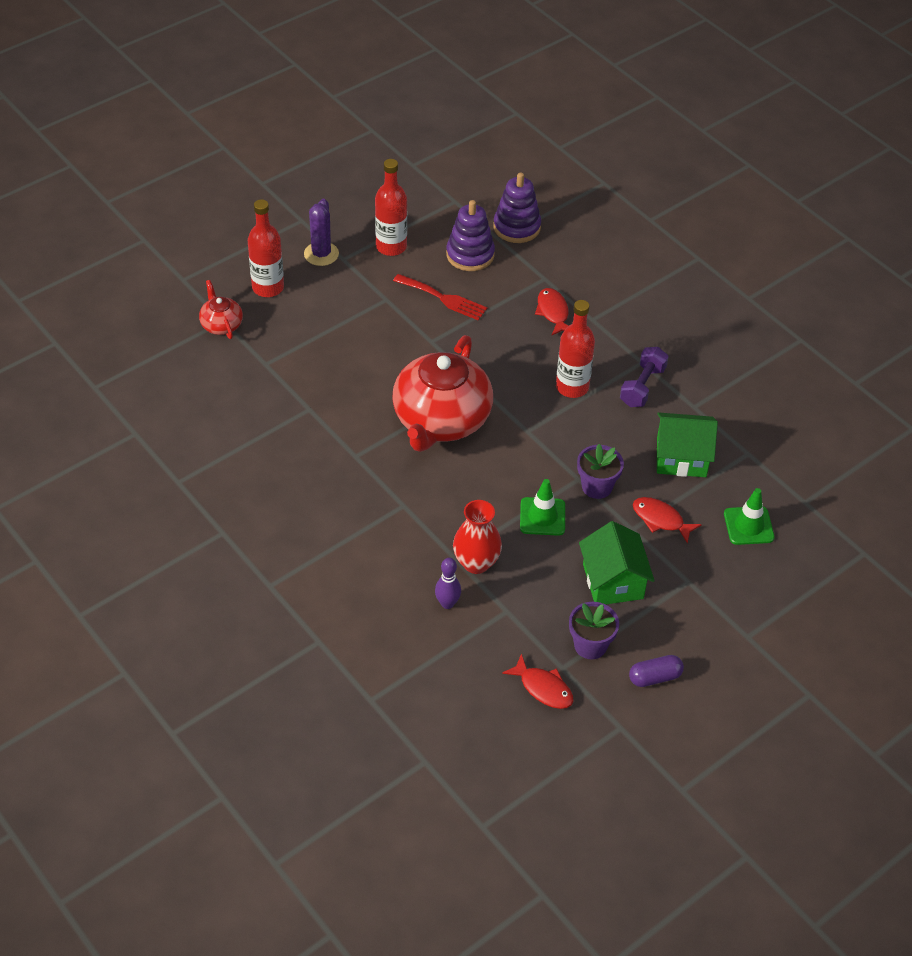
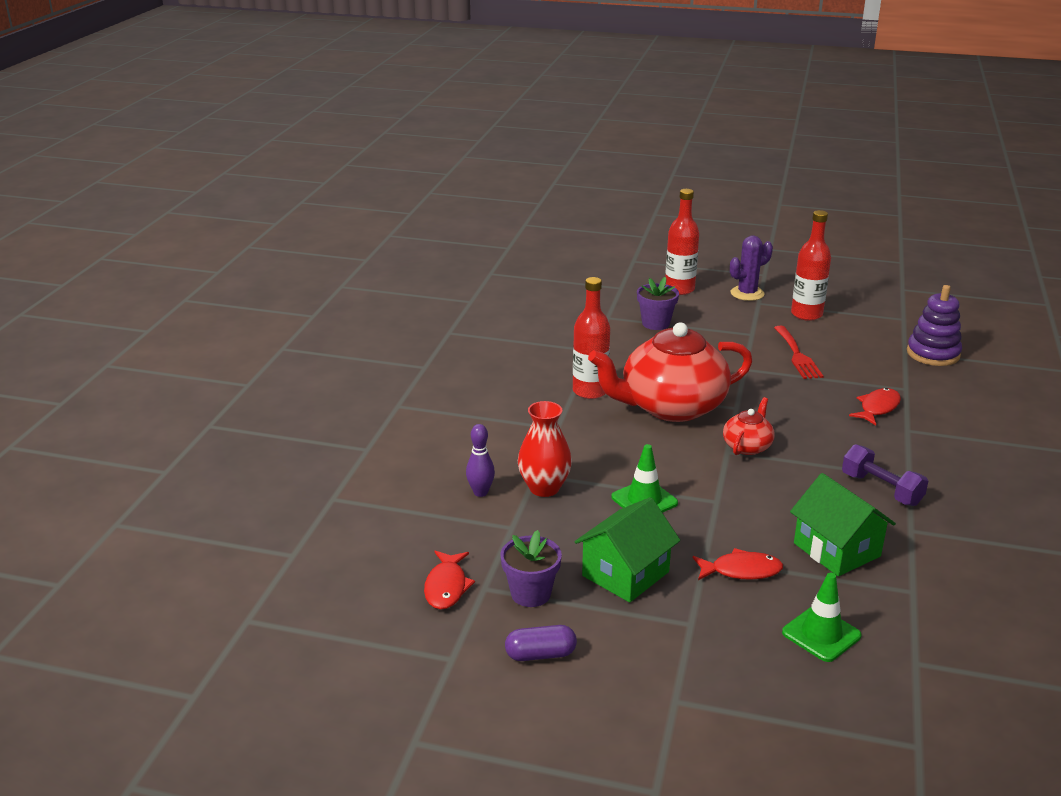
camera: 55 degrees right, 20 degrees down
(221, 324) = (616, 288): red teapot -> red teapot (747, 446)
(470, 255) = (863, 347): purple stacking toy -> none
(572, 387) = (814, 452): red bottle -> red bottle (590, 391)
(597, 487) = (723, 515): purple flower pot -> purple flower pot (655, 323)
(642, 386) = (881, 489): purple dumbbell -> purple dumbbell turned 60 degrees clockwise
(655, 677) = (540, 654): purple capsule -> purple capsule turned 45 degrees counterclockwise
(660, 519) = (741, 570): red fish -> red fish turned 90 degrees clockwise

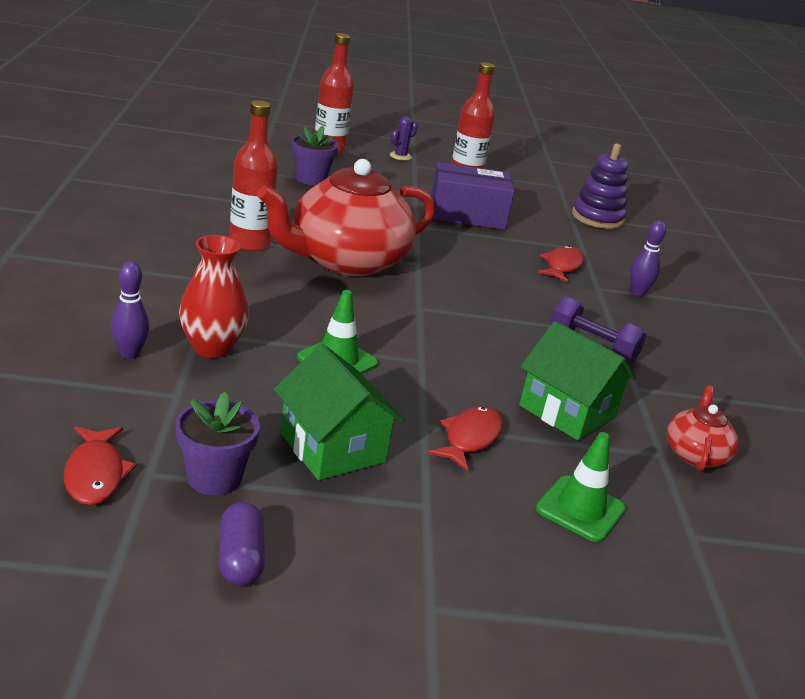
camera: 20 degrees left, 0 degrees up
(540, 654) = (240, 559): purple capsule -> purple capsule turned 75 degrees counterclockwise
(625, 574) = (332, 447): green house -> green house turned 60 degrees counterclockwise
(741, 570) = (470, 438): red fish -> red fish turned 45 degrees counterclockwise
(747, 293) = (400, 156): purple cactus -> purple cactus, size x0.63
(747, 446) = (440, 302): red teapot -> red teapot (695, 454)
(797, 355) = (467, 214): red fork -> purple box
(947, 435) = (638, 292): none -> purple bowling pin

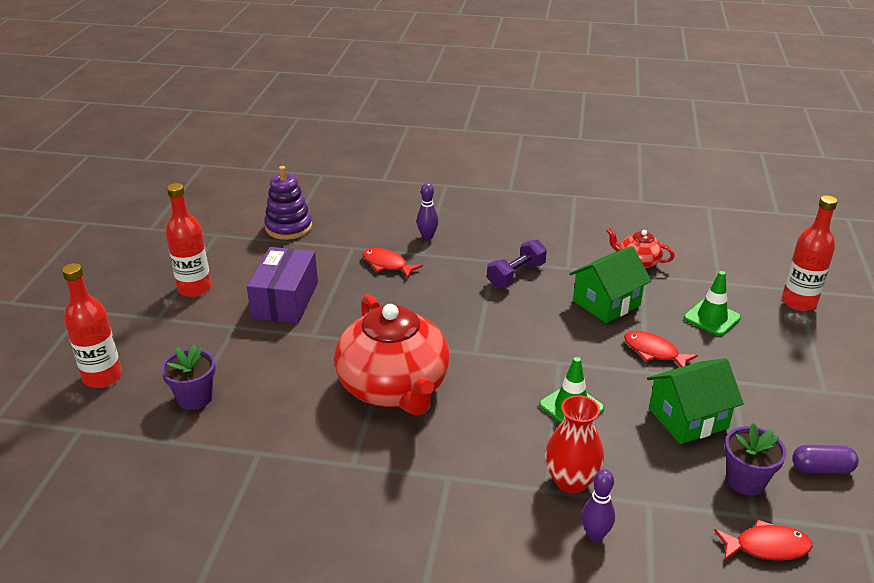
camera: 75 degrees left, 5 degrees up
(250, 243) = (362, 451): red bottle -> red bottle (799, 302)
(400, 156) = (131, 325): purple cactus -> none

